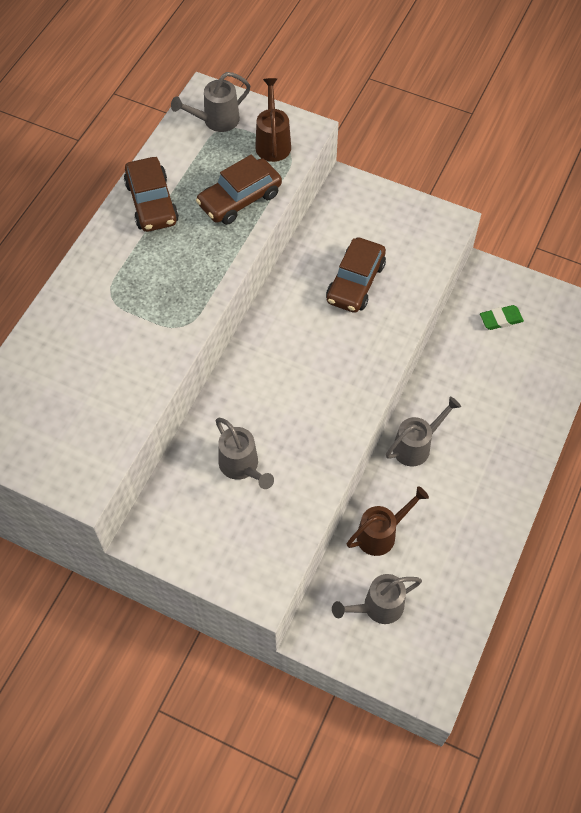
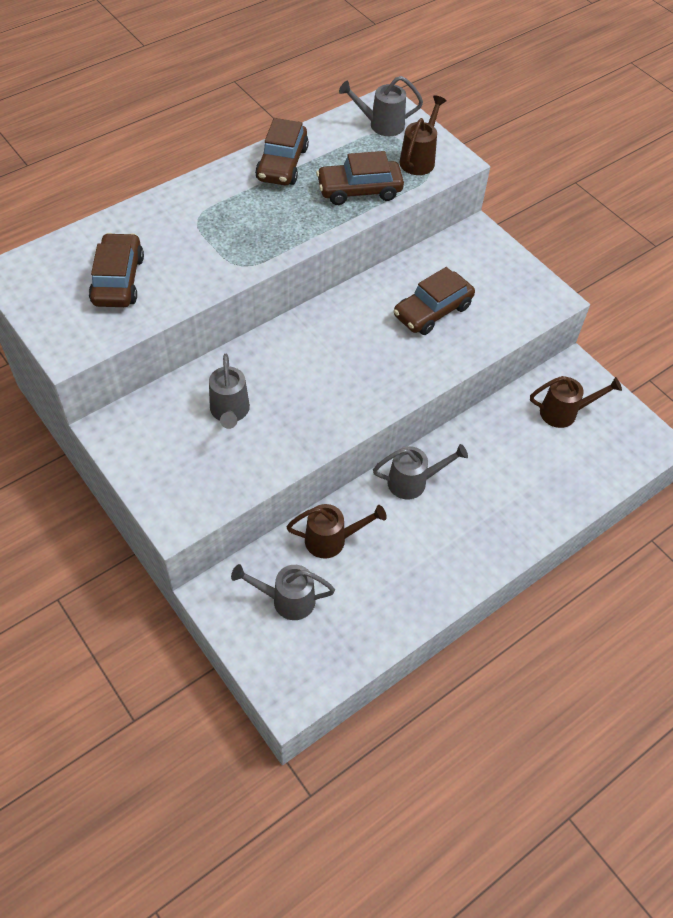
camera: 25 degrees right, 5 degrees down
(80, 395) = (118, 280): none -> brown car
(501, 319) = (564, 413): green eraser -> brown watering can

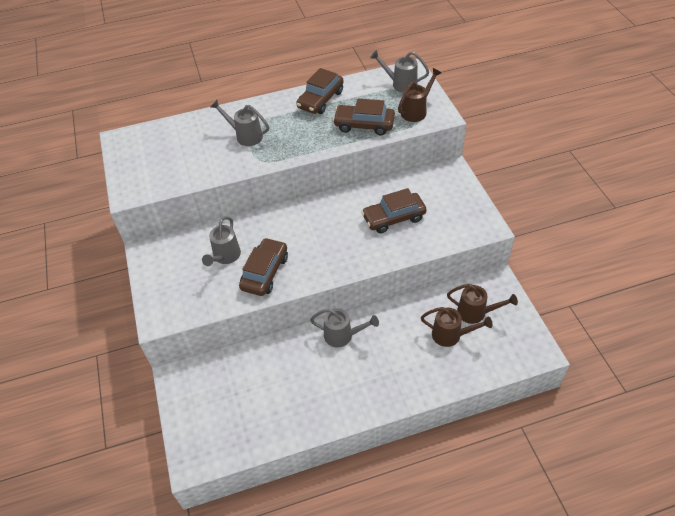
camera: 25 degrees right, 5 degrees down
(118, 280) = (180, 156): brown car -> brown car (265, 272)
(287, 600) = (220, 394): grey watering can -> grey watering can (245, 136)
(331, 540) = (268, 361): brown watering can -> brown watering can (451, 335)

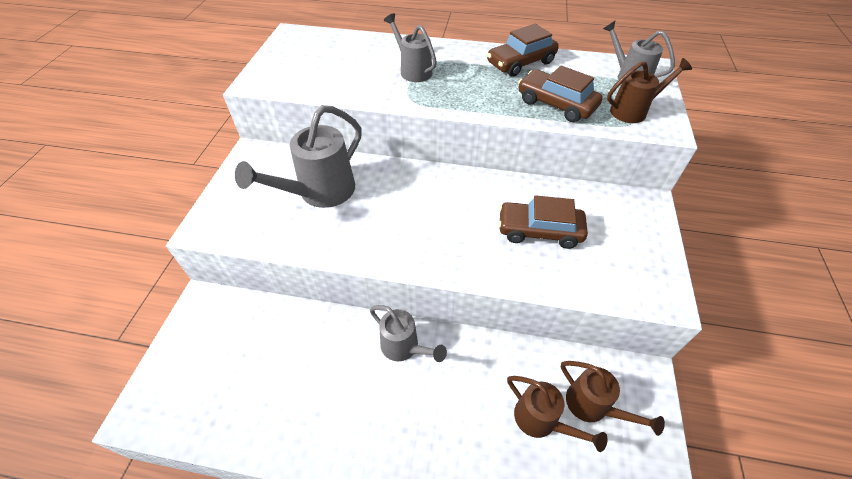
camera: 25 degrees right, 0 degrees up
(225, 257) = (320, 192): grey watering can -> grey watering can, size x1.62
(265, 272) = (347, 228): brown car -> none

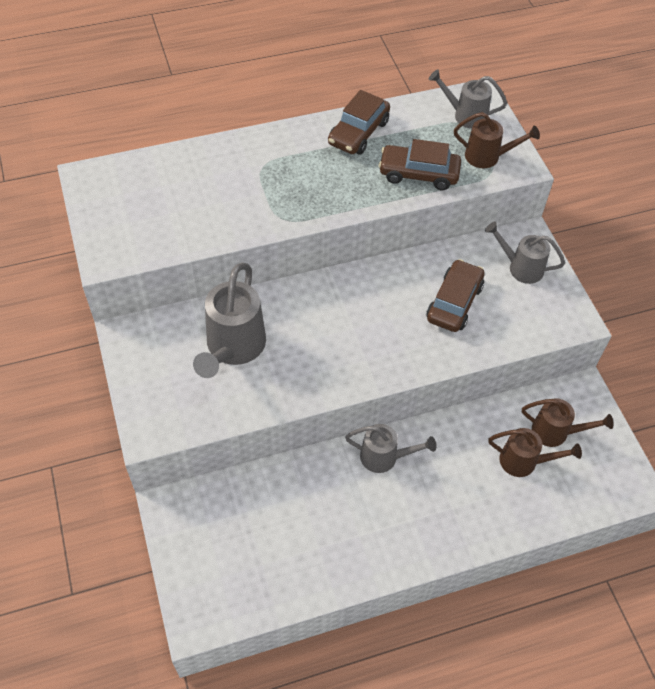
camera: 30 degrees left, 5 degrees up
(413, 70) = (259, 181): grey watering can -> grey watering can (521, 267)
(539, 231) = (454, 303): brown car -> brown car turned 135 degrees clockwise
(633, 111) = (487, 157): brown watering can -> brown watering can turned 60 degrees clockwise

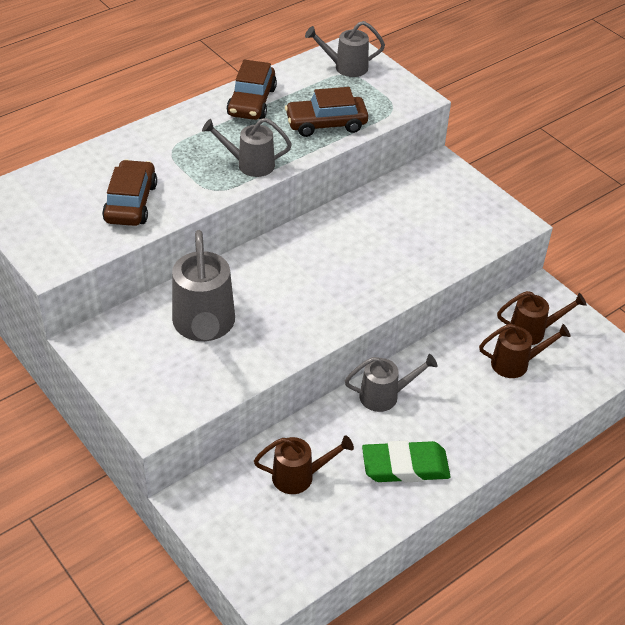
camera: 20 degrees left, 10 degrees down
(373, 535) = (405, 466): none -> green eraser
(454, 303) = (399, 235): brown car -> brown car (131, 203)
(487, 157) = (383, 96): brown watering can -> brown watering can (299, 476)
(521, 267) = (446, 191): grey watering can -> grey watering can (250, 164)

